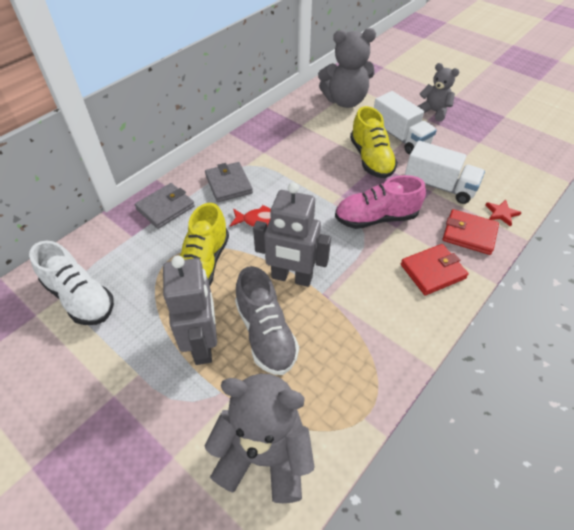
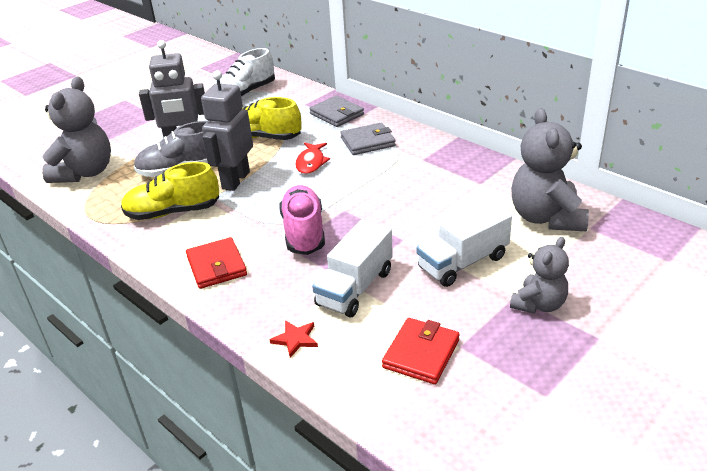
camera: 95 degrees right, 15 degrees down
(371, 159) = (411, 234): yellow shoe -> yellow shoe (173, 212)
(469, 234) = (264, 302): red wallet -> red wallet (421, 354)

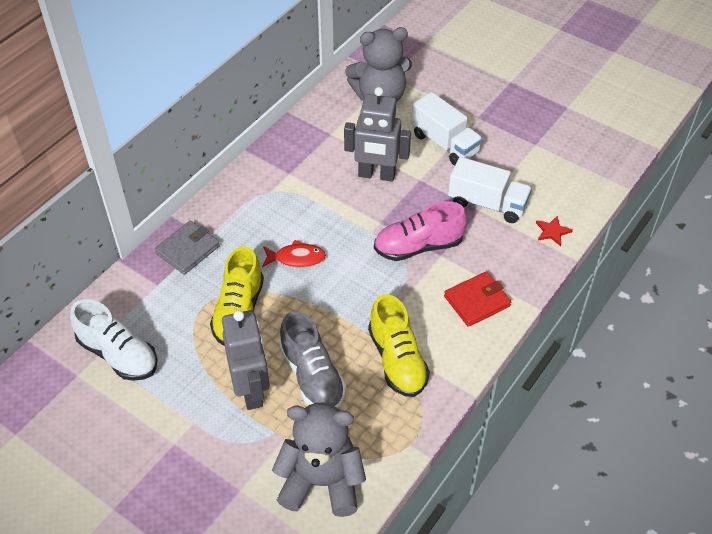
camera: 100 degrees left, 15 degrees up
(235, 180) = (333, 318): grey robot -> grey robot (376, 175)
(368, 142) = (254, 216): grey wallet -> none
(421, 354) = (548, 162): red wallet -> none
(539, 304) = (485, 106): grey teddy bear -> none

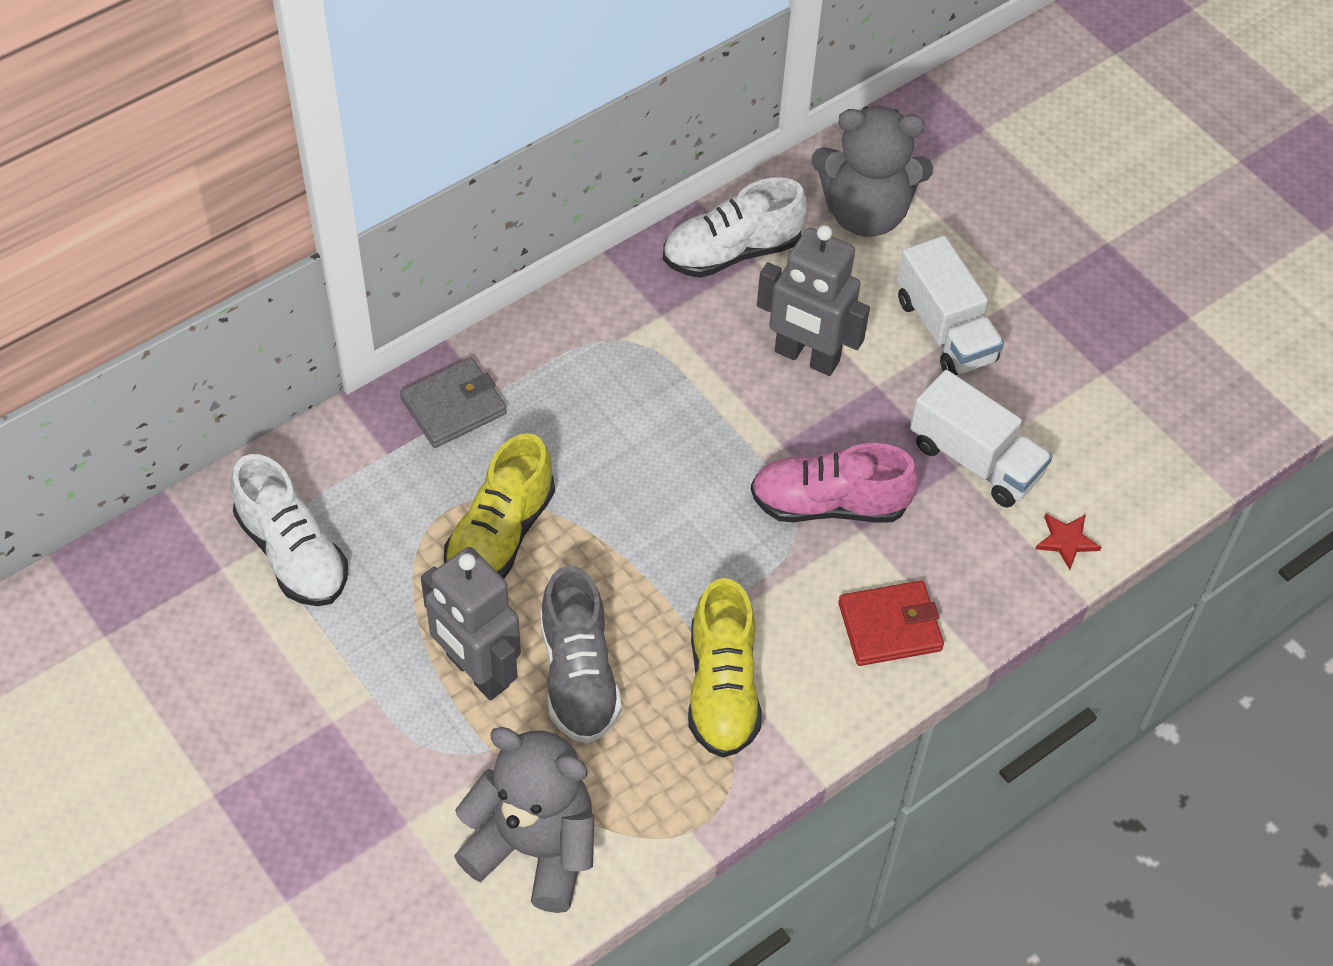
camera: 15 degrees right, 5 degrees up
(252, 390) = (477, 671): grey robot -> grey robot turned 135 degrees clockwise
(296, 258) = (622, 469): red fish -> none
(316, 133) = (732, 252): none -> white shoe

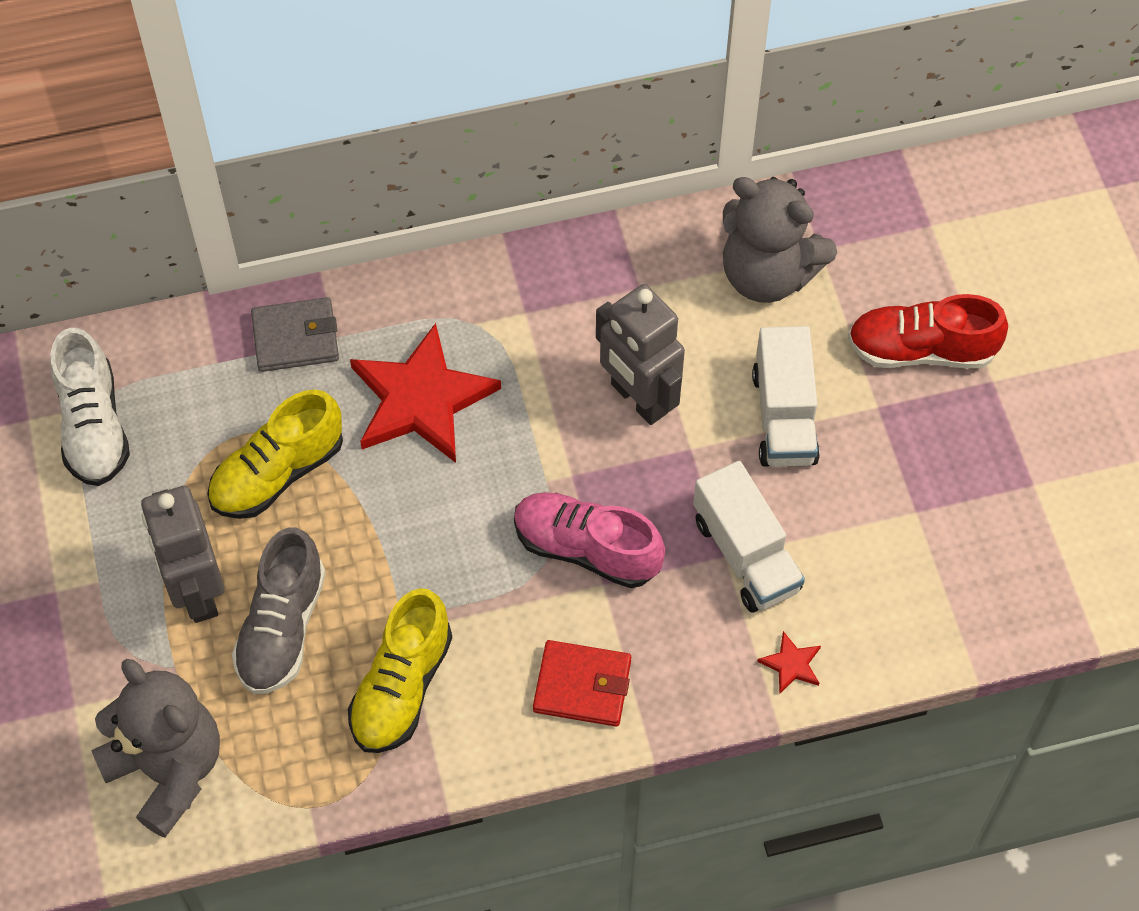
camera: 25 degrees right, 5 degrees up
(604, 422) = (421, 399): none -> red star
(732, 252) = (621, 272): white shoe -> none
(1034, 235) = (921, 350): none -> red shoe

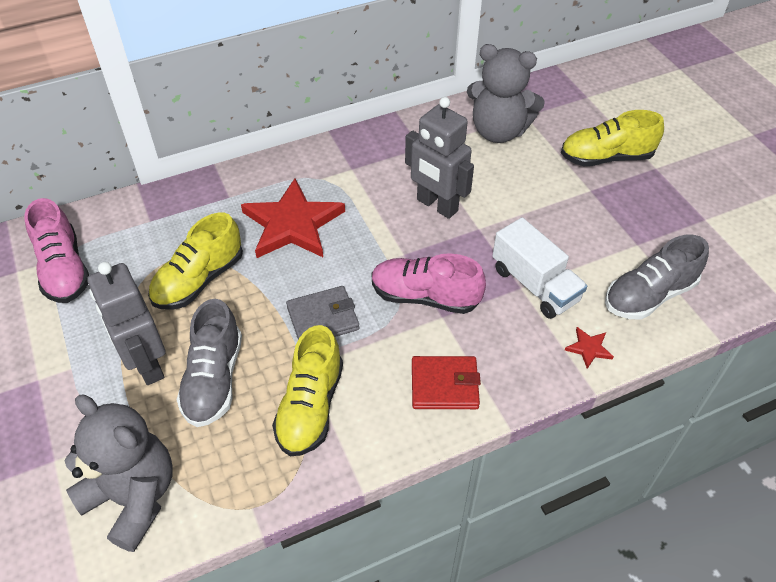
camera: 10 degrees left, 10 degrees down
(93, 426) = (64, 269): white shoe -> pink shoe
(295, 338) = (202, 201): grey wallet -> grey wallet (323, 318)
(784, 417) = (533, 203): white truck -> none
(903, 597) = (649, 295): none -> grey shoe
(921, 350) = (606, 157): red shoe -> yellow shoe

